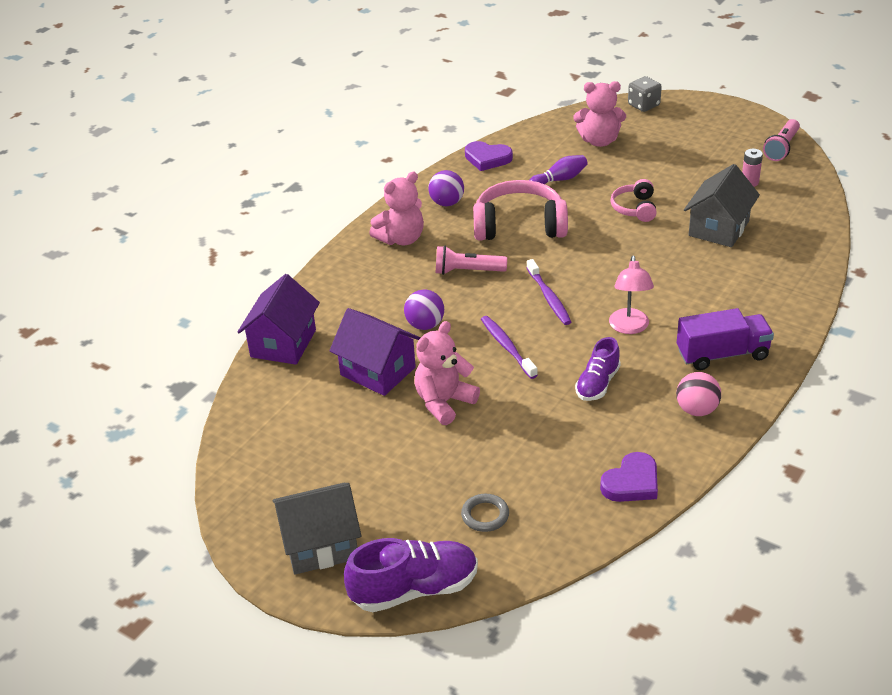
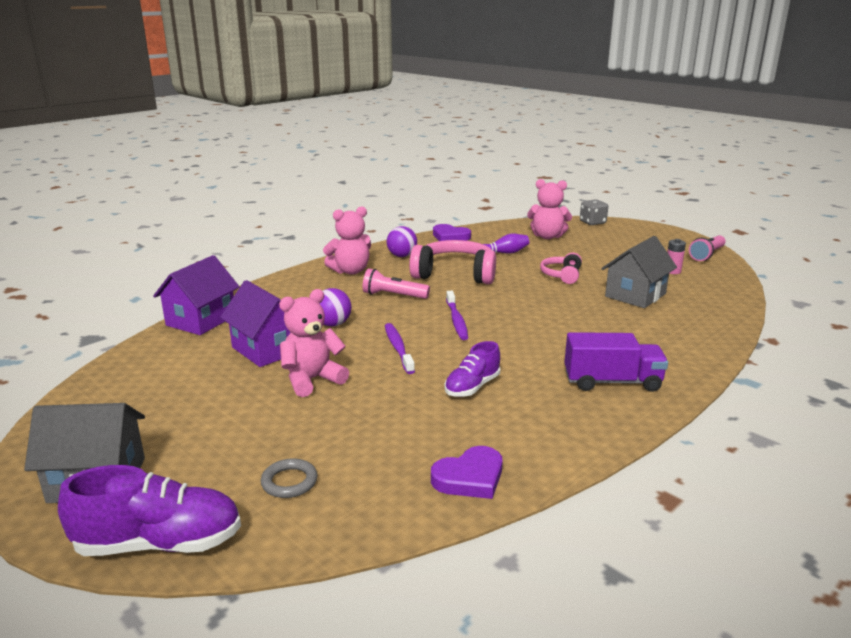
camera: 10 degrees right, 15 degrees down
(629, 327) = (523, 350): pink lamp -> none
(696, 410) = (569, 423): pink ball -> none

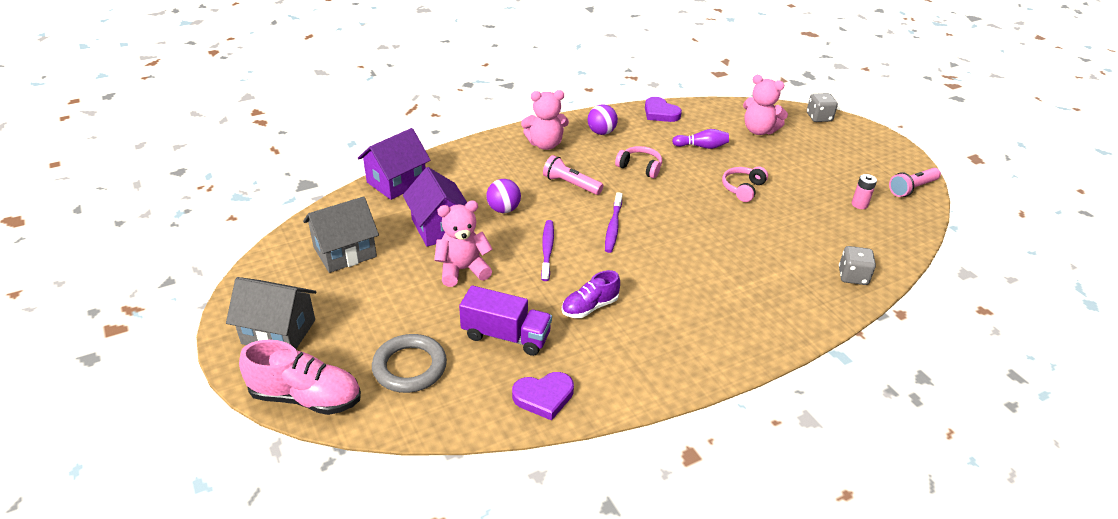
camera: 15 degrees right, 15 degrees up
(159, 543) = (306, 397): purple shoe -> pink shoe
(289, 482) = (410, 367): grey ring -> grey ring, size x1.72
(455, 274) = (640, 167): pink headphones -> pink headphones, size x0.55
(612, 382) = (714, 329): purple truck -> purple truck (506, 336)
(635, 295) = (800, 229): grey house -> grey house (345, 252)
(709, 320) = (853, 276): none -> grey dice

